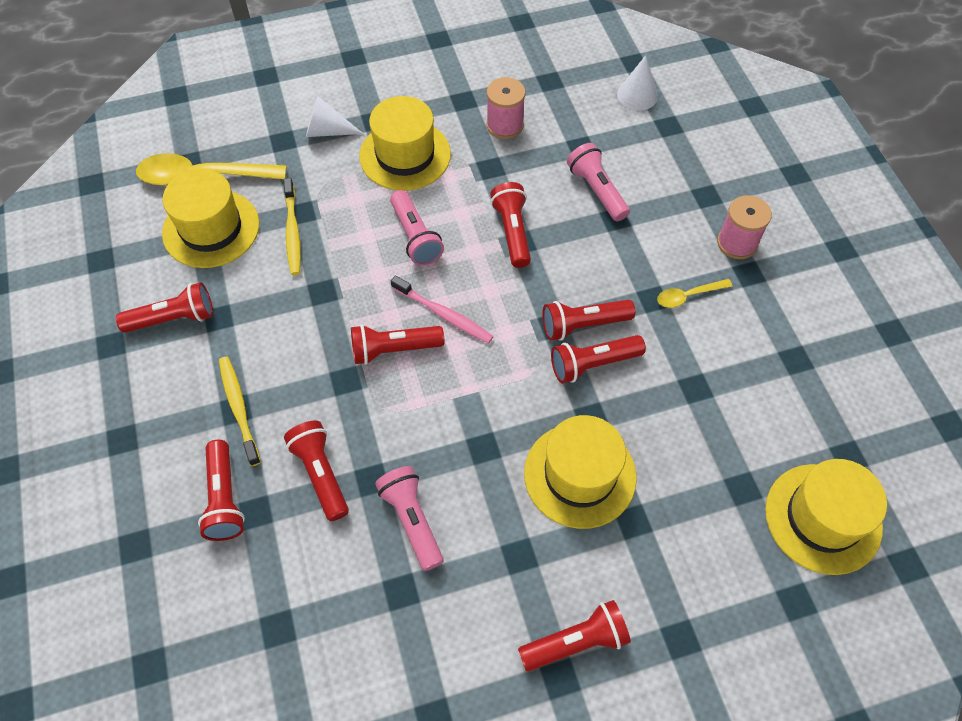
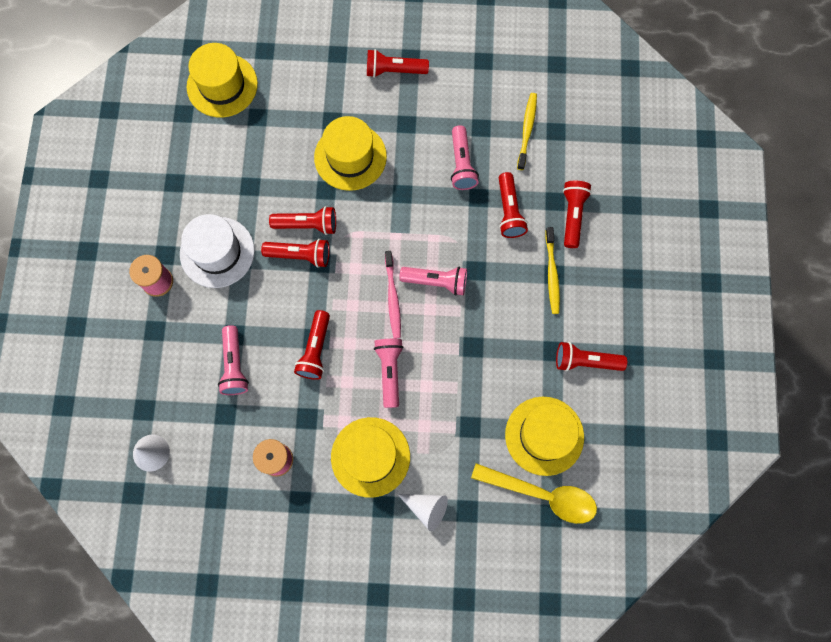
camera: 160 degrees left, 15 degrees up
(292, 231) = (481, 410): yellow toothbrush -> yellow toothbrush (527, 130)
(394, 350) = (436, 281): red flashlight -> pink flashlight
(443, 314) = (392, 297): pink toothbrush -> pink toothbrush turned 150 degrees counterclockwise
(688, 296) = (217, 252): yellow spoon -> white hat

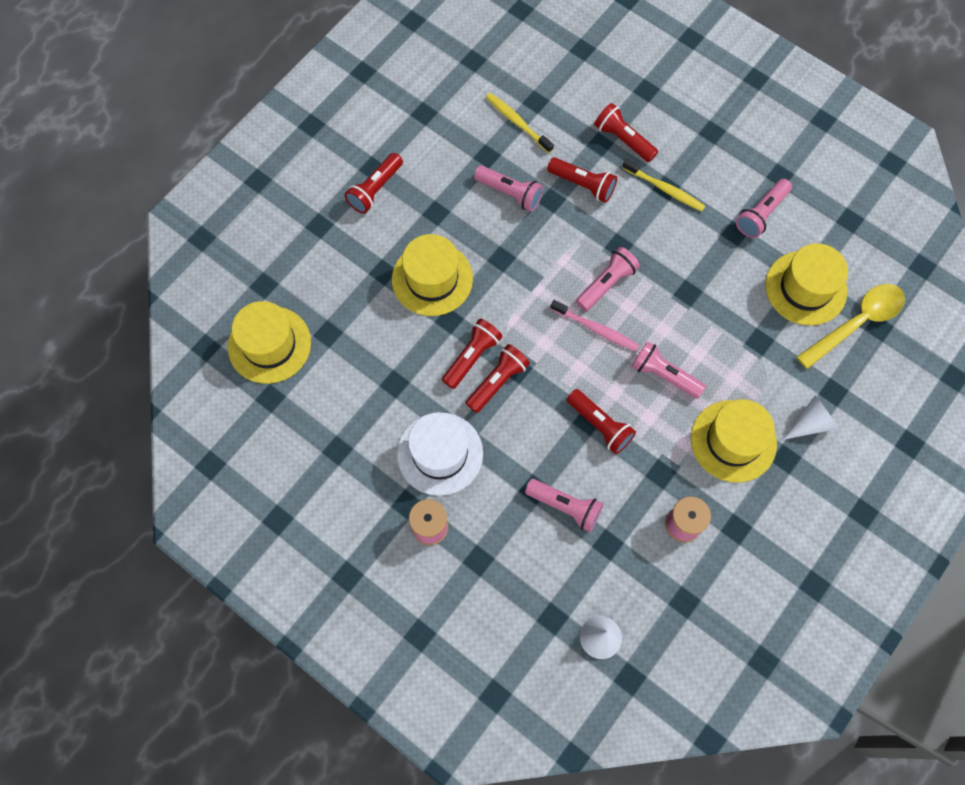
camera: 55 degrees left, 5 degrees down
(585, 361) = (761, 214): red flashlight -> pink flashlight

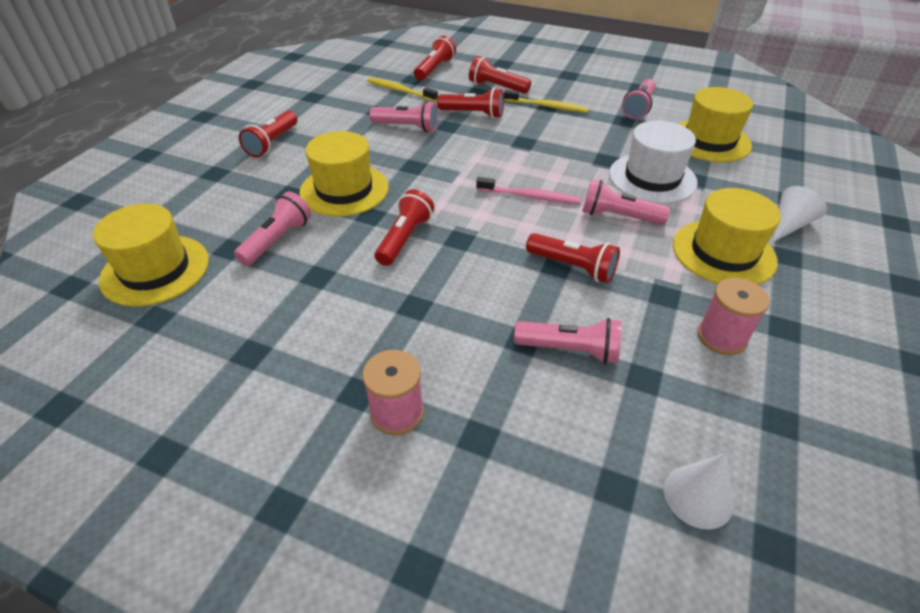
camera: 15 degrees left, 25 degrees down
(440, 453) = (390, 329): white hat -> white hat (652, 178)
(497, 382) = (440, 253): red flashlight -> red flashlight (434, 69)
(606, 284) = (525, 166): pink flashlight -> pink flashlight (277, 240)
(856, 323) = (771, 153): yellow spoon -> none

